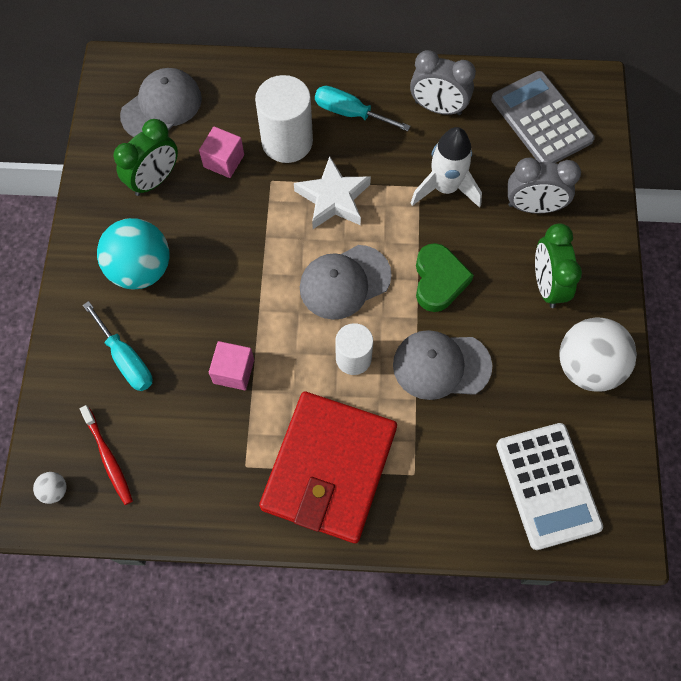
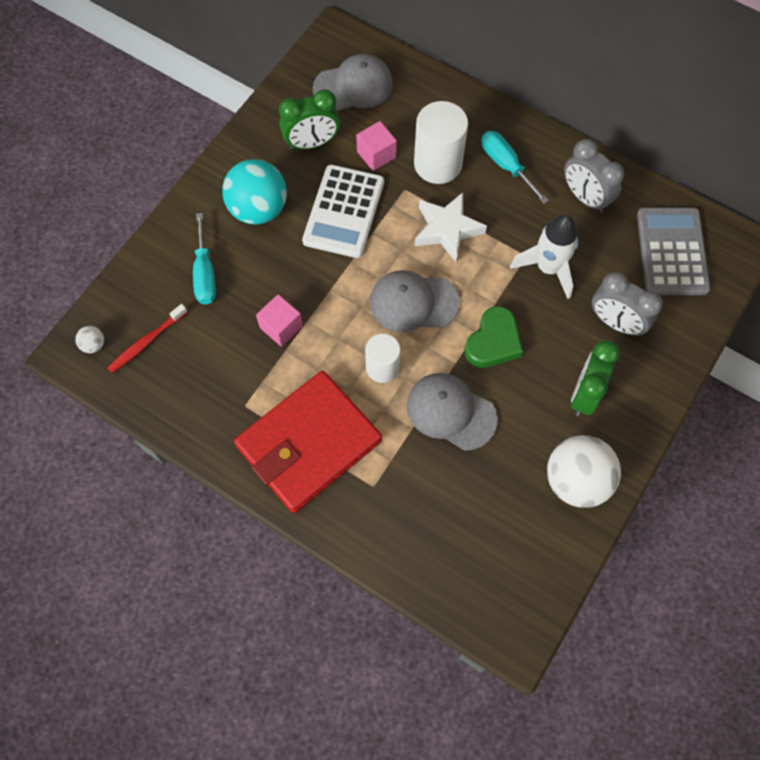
camera: 30 degrees right, 0 degrees up
(108, 458) = (147, 342): red toothbrush -> red toothbrush turned 45 degrees clockwise
(548, 485) = (478, 557): white calculator -> white calculator (344, 212)

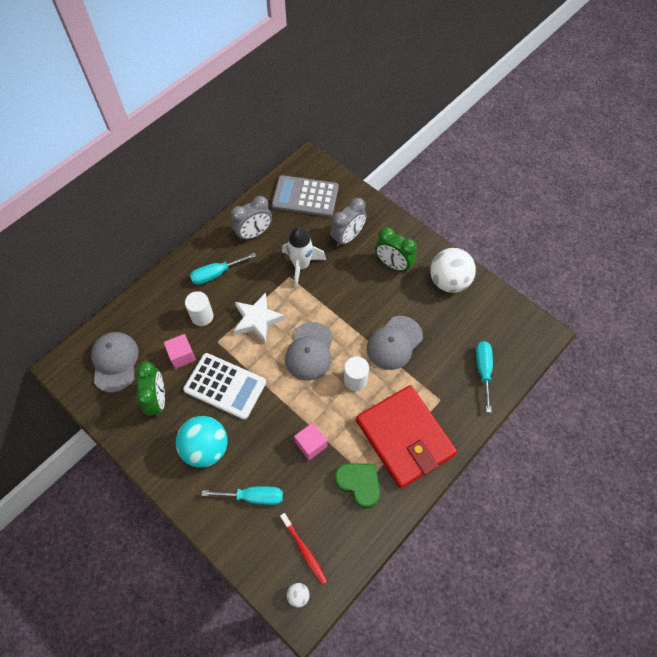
camera: 80 degrees left, 5 degrees down
(432, 545) = (483, 370): none -> turquoise screwdriver
(438, 164) = (202, 316): white cylinder -> white cylinder, size x0.63
(493, 342) = (348, 308): green heart -> green heart (359, 484)

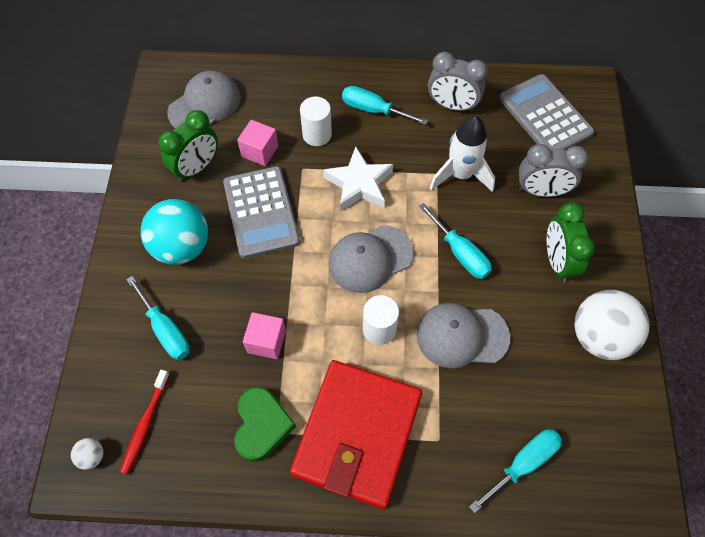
camera: 50 degrees right, 0 degrees up
(225, 386) = (261, 212): white calculator -> grey calculator
(347, 305) = (460, 253): none -> turquoise screwdriver

